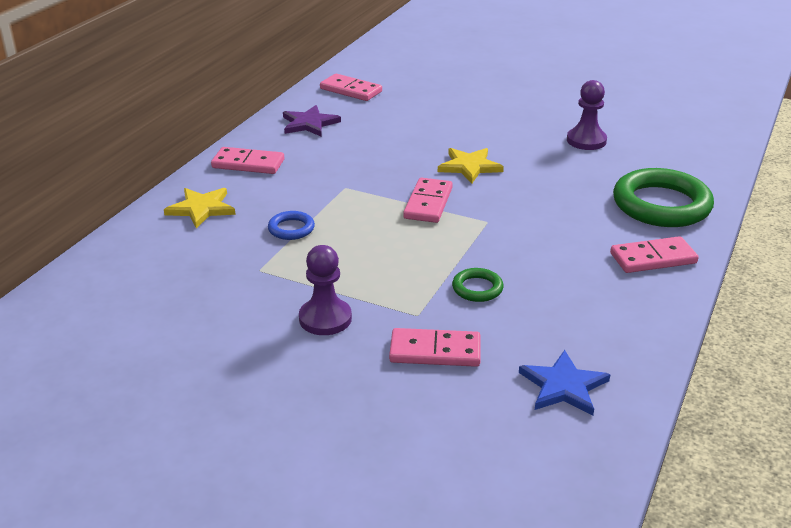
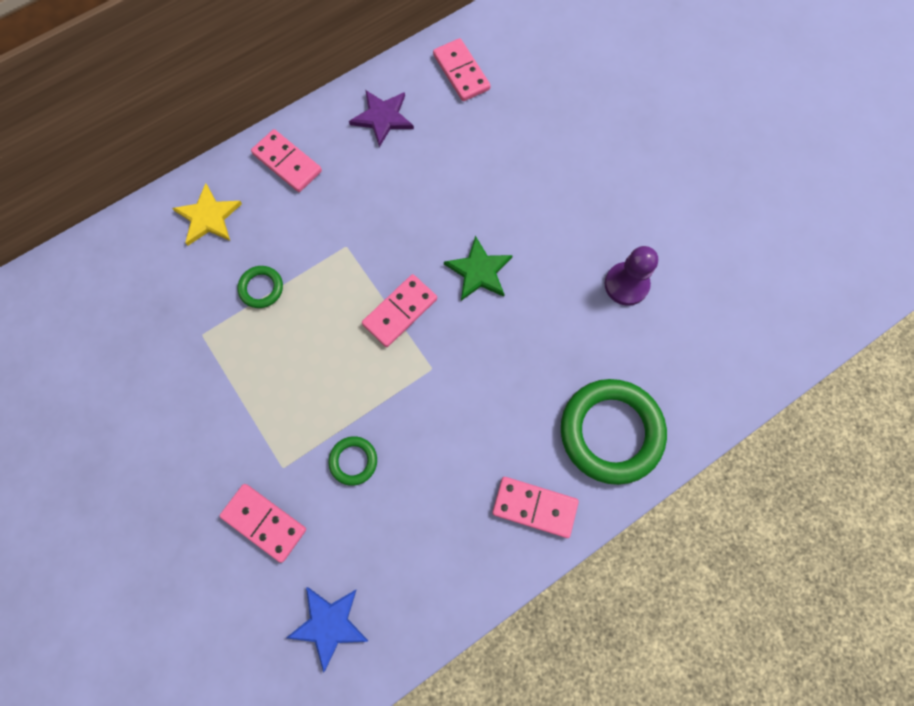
camera: 30 degrees right, 40 degrees up
(291, 229) = (261, 288): blue ring -> green ring
(325, 319) = (211, 431): purple pawn -> none
(469, 166) = (479, 271): yellow star -> green star

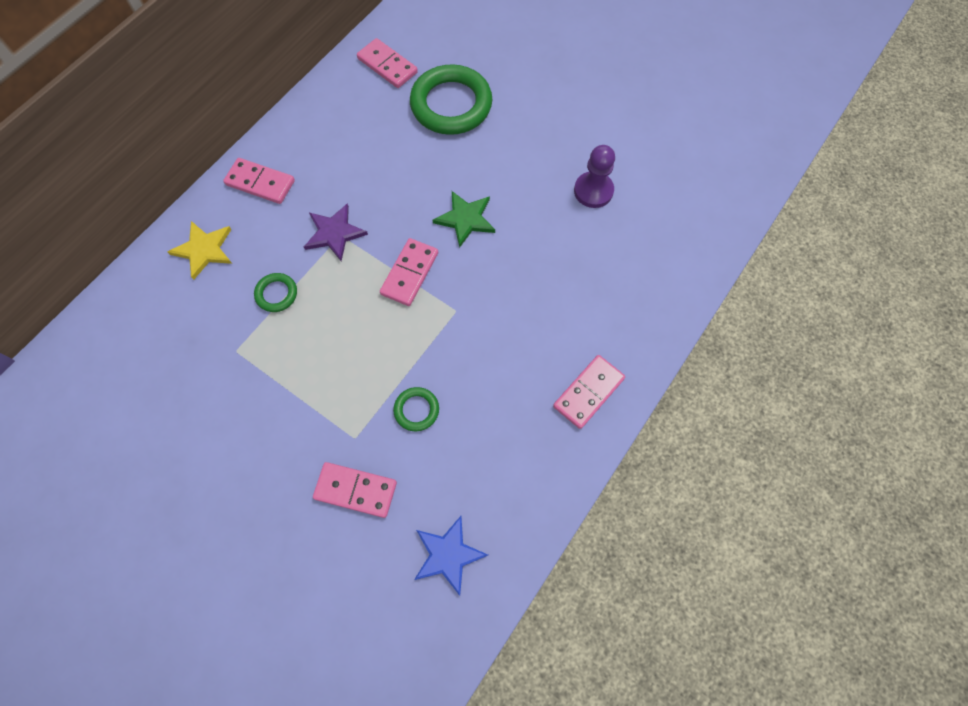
camera: 20 degrees left, 5 degrees down
(383, 118) = (332, 121): purple star -> purple star (334, 233)
(534, 507) = (588, 392): pink domino -> pink domino turned 45 degrees counterclockwise
(611, 432) = (627, 310): green ring -> green ring (451, 104)

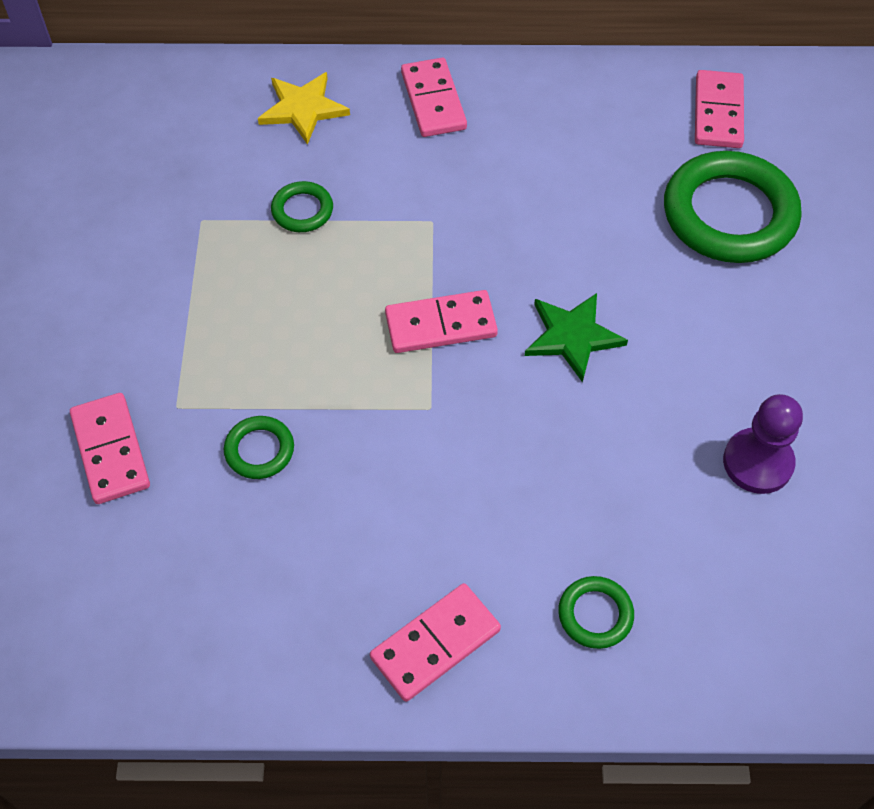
camera: 55 degrees right, 10 degrees down
(334, 233) = (430, 213): purple star -> none
(448, 555) = (91, 606): blue star -> none
(588, 392) = (435, 643): pink domino -> pink domino turned 45 degrees counterclockwise
(621, 311) = (595, 614): none -> green ring

